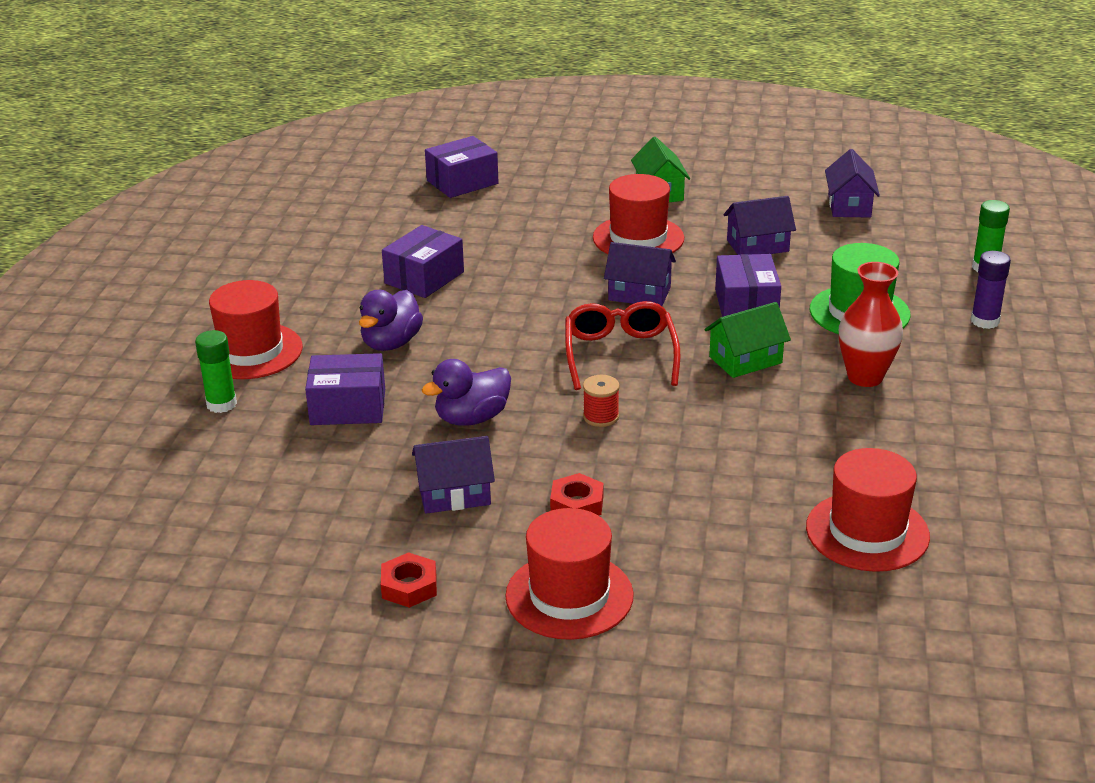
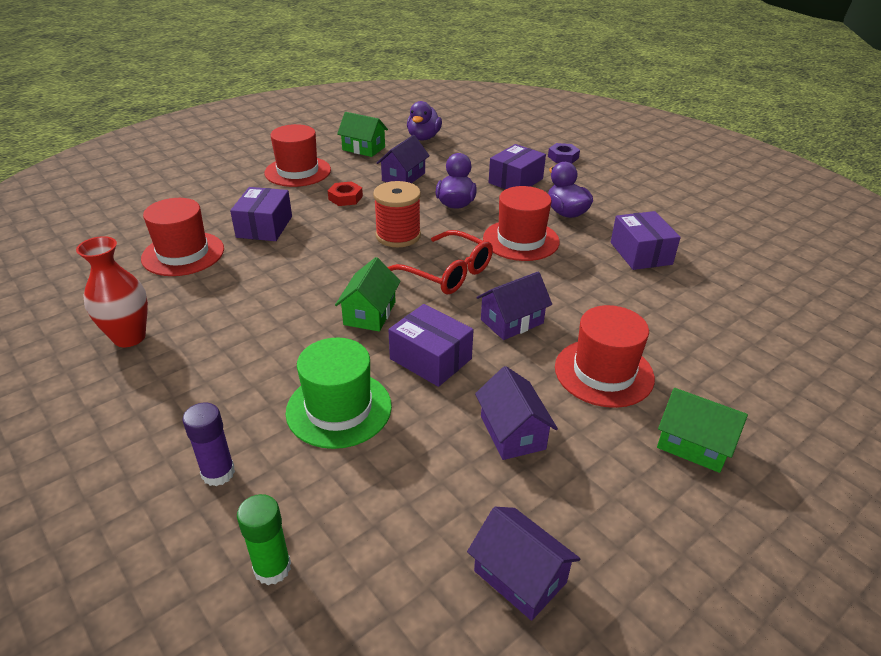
camera: 130 degrees right, 5 degrees up
(221, 404) = (563, 157): green glue stick -> purple nut
(251, 351) = (608, 177): red hat -> red hat (521, 240)
(292, 553) = (423, 137): none -> purple duck
(409, 586) = (363, 148): red nut -> green house
(462, 182) = (813, 340): purple box -> purple box (264, 227)
(601, 417) = (398, 236): red spool -> red spool, size x1.81
(757, 246) = (512, 432): purple house -> purple house turned 45 degrees counterclockwise
(865, 377) = (273, 347): red vase -> red vase (129, 337)

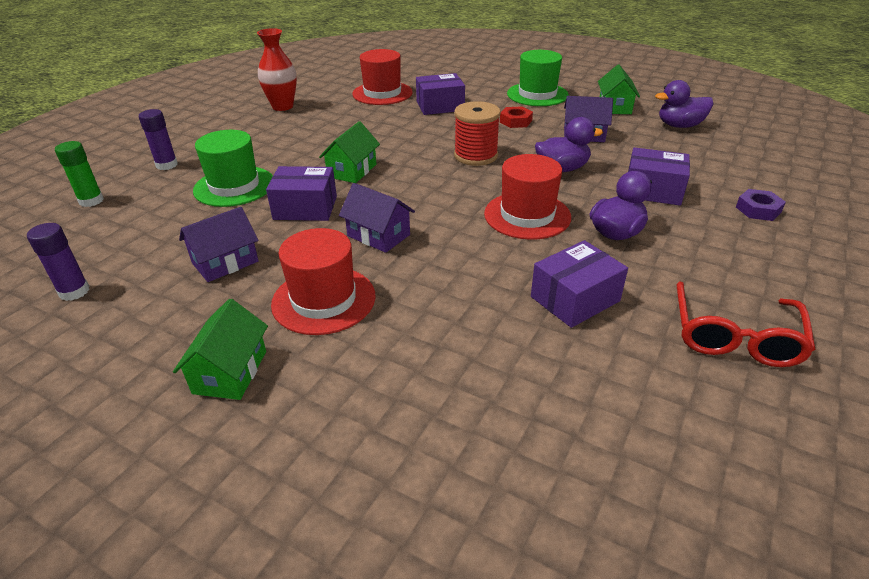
camera: 70 degrees right, 0 degrees up
(298, 171) = (537, 94): red hat -> green hat
(369, 313) = (352, 170): green house -> green house turned 60 degrees counterclockwise
(430, 359) = (305, 208): purple box -> purple box turned 75 degrees clockwise
(447, 272) = (435, 189): red glasses -> red glasses (734, 336)
(520, 576) = (74, 291): purple house -> purple glue stick

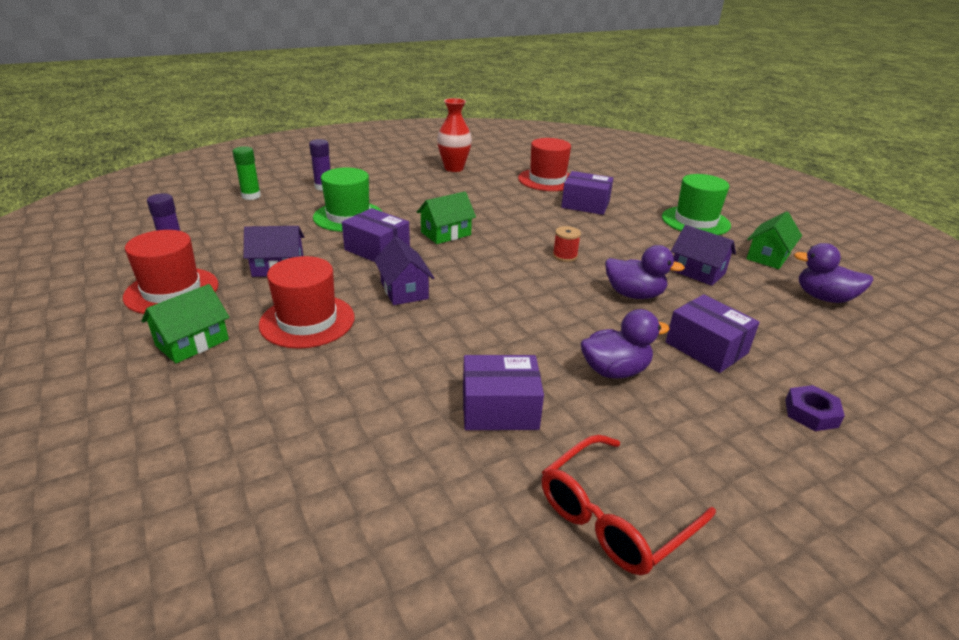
camera: 30 degrees right, 5 degrees down
(475, 156) = (565, 256): red spool -> red spool, size x0.55
(515, 121) = (641, 238): red nut -> none
(527, 215) = (547, 322): red hat -> red hat (172, 291)

